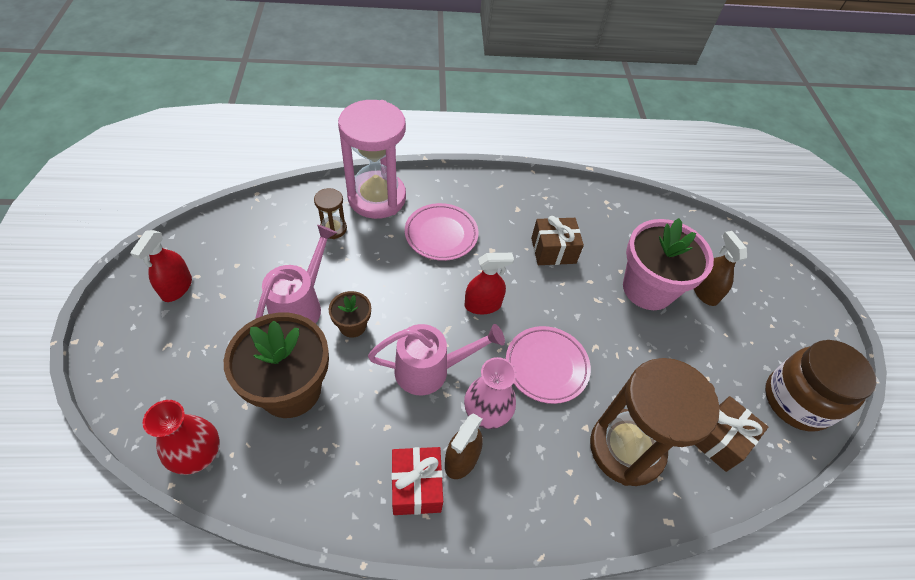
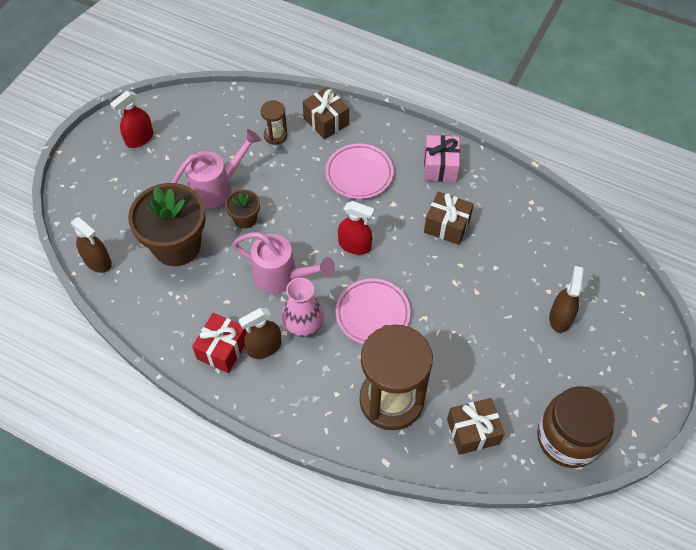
camera: 35 degrees right, 5 degrees up
(197, 454) = (98, 261): red vase -> brown spray bottle
(377, 198) = (326, 121): pink hourglass -> brown gift
(510, 200) = (440, 166): none -> pink gift
(647, 289) = (508, 292): pink flower pot -> none

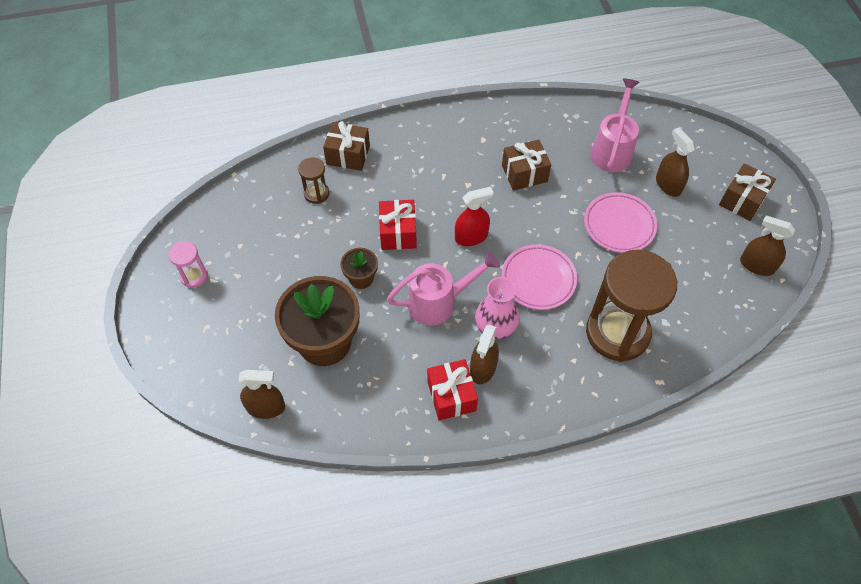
camera: 40 degrees left, 0 degrees up
(139, 138) = (194, 276): red spray bottle -> pink hourglass
(217, 187) = (310, 270): pink watering can -> pink watering can (612, 150)
(304, 204) = (398, 233): none -> red gift
(359, 174) = (418, 179): pink plate -> pink plate (619, 225)
(440, 166) = (474, 132): pink gift -> none
(473, 431) = (694, 310): brown gift -> brown gift (742, 200)
(568, 438) = (757, 265): brown jar -> brown spray bottle

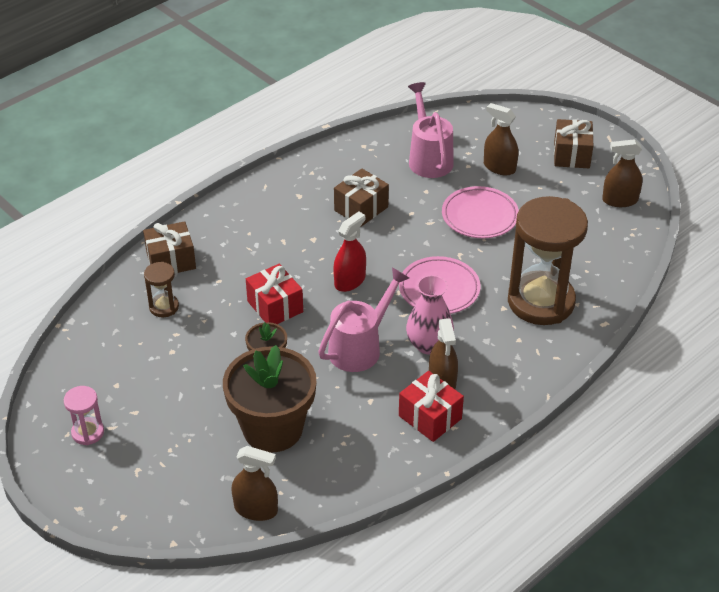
camera: 30 degrees left, 15 degrees down
(266, 407) = (256, 509): brown spray bottle -> brown spray bottle turned 45 degrees clockwise

